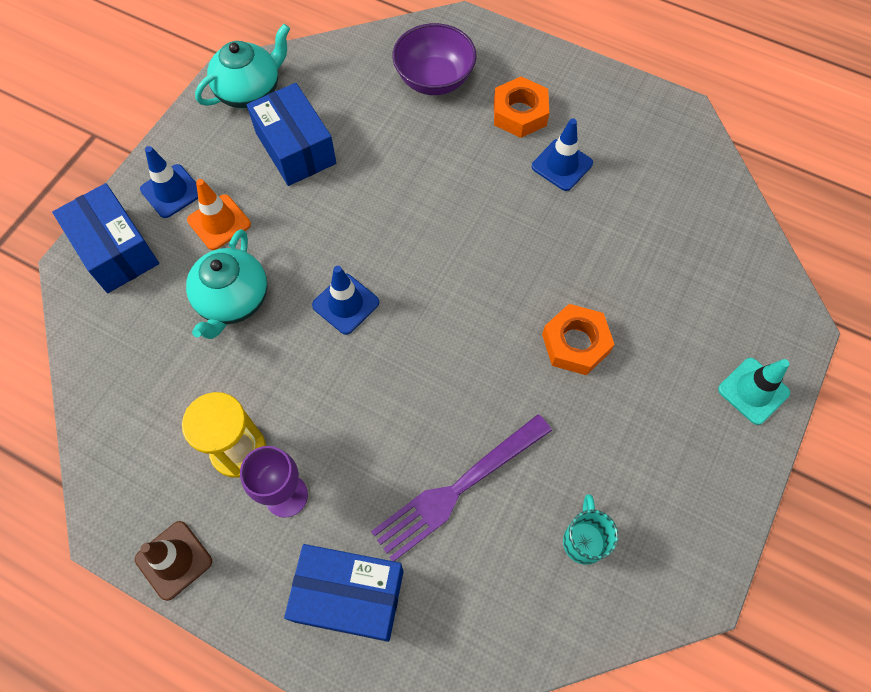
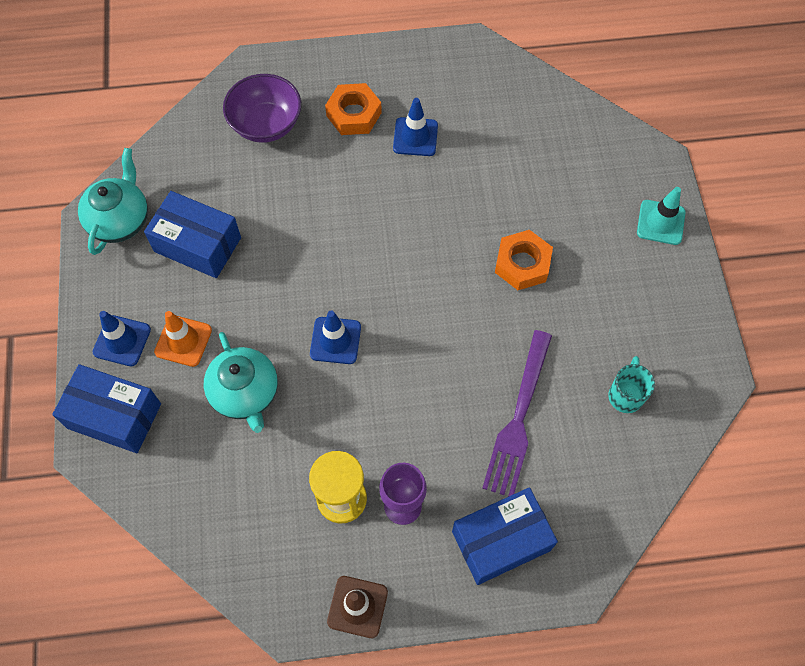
camera: 35 degrees left, 0 degrees up
(584, 540) = (625, 395): turquoise mug -> turquoise mug turned 45 degrees clockwise

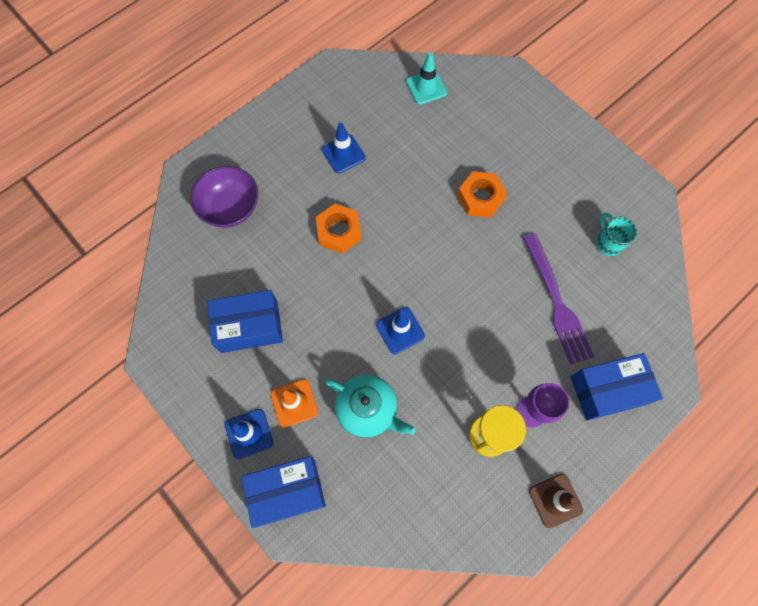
camera: 35 degrees left, 5 degrees up
(120, 220) = (176, 346): turquoise teapot -> none
(354, 114) = (288, 163): orange nut -> orange nut (339, 231)
(501, 541) = (608, 390): blue box -> blue box turned 45 degrees clockwise
(660, 222) = (543, 116): turquoise traffic cone -> turquoise traffic cone (426, 87)

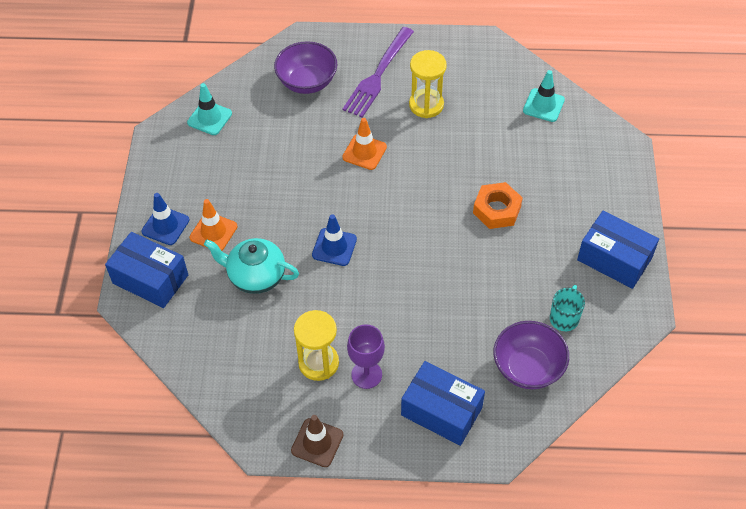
camera: 45 degrees right, 15 degrees down
(183, 306) = (209, 118): none -> turquoise traffic cone
(249, 326) = (237, 163): blue box -> blue box (614, 259)
(339, 231) = (364, 152): orange nut -> orange traffic cone
(343, 154) = (426, 105): blue traffic cone -> yellow hourglass
(368, 409) = (256, 276): turquoise teapot -> turquoise teapot turned 120 degrees clockwise
(557, 303) = (472, 324): purple fork -> purple fork (378, 75)
(625, 302) = (528, 367): none -> purple bowl

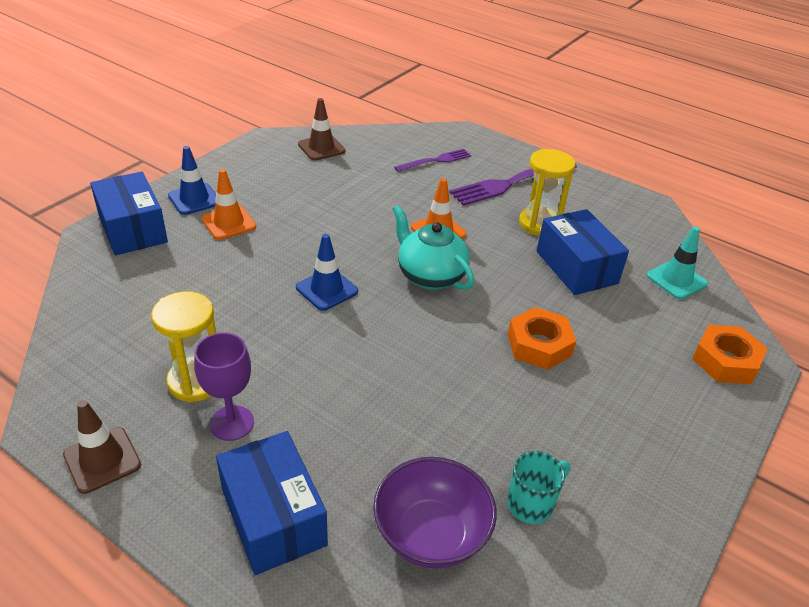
camera: 30 degrees right, 15 degrees down
(209, 118) = (321, 148): turquoise traffic cone -> brown traffic cone
(256, 276) = (225, 274): turquoise teapot -> turquoise teapot (430, 276)
(307, 82) = (436, 160): purple bowl -> purple fork
(607, 156) = (725, 361): none -> orange nut
(614, 259) = (657, 473): blue box -> blue box (576, 267)

